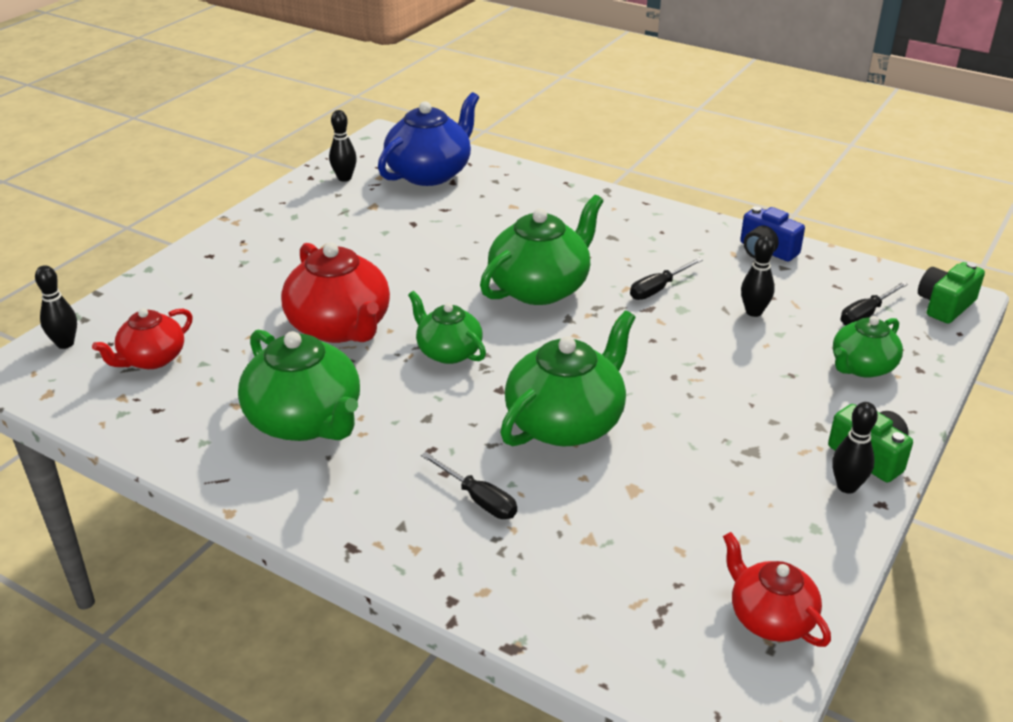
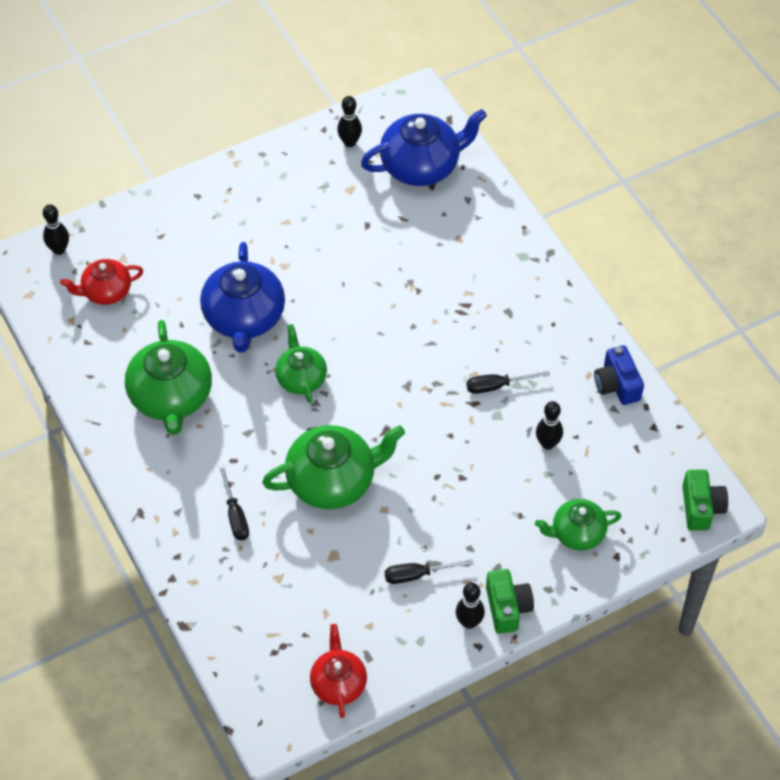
camera: 30 degrees right, 20 degrees up
(340, 327) = (244, 318): red teapot -> blue teapot
(540, 288) = (410, 344): green teapot -> none
(866, 314) = (630, 487): black screwdriver -> black screwdriver (417, 575)
(945, 305) = (701, 507): green camera -> green camera turned 105 degrees clockwise

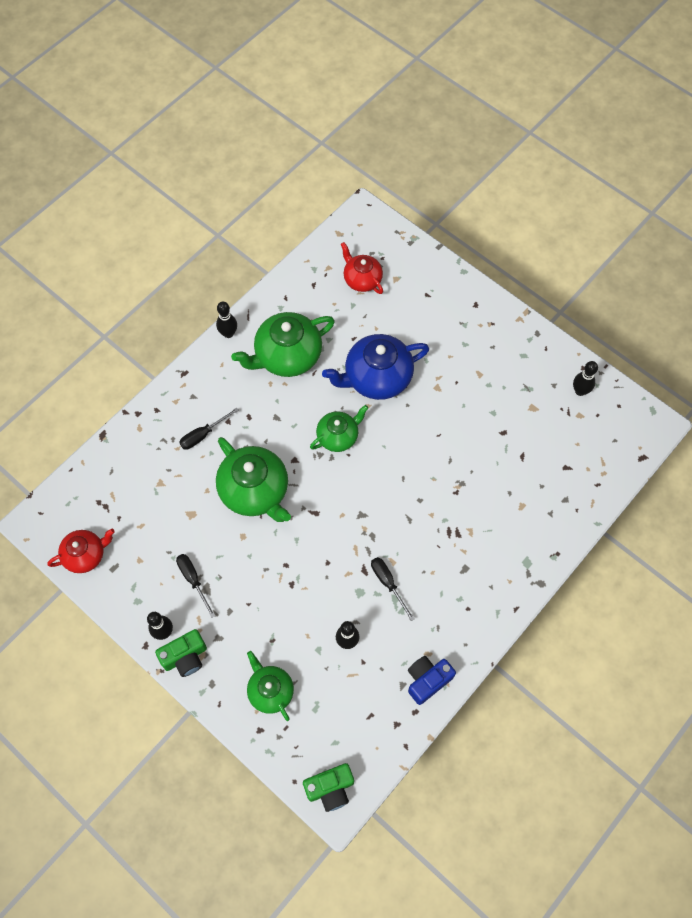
camera: 70 degrees right, 10 degrees up
(59, 249) = (386, 236): black bowling pin -> black bowling pin (228, 333)
(421, 166) = (582, 452): blue teapot -> none

